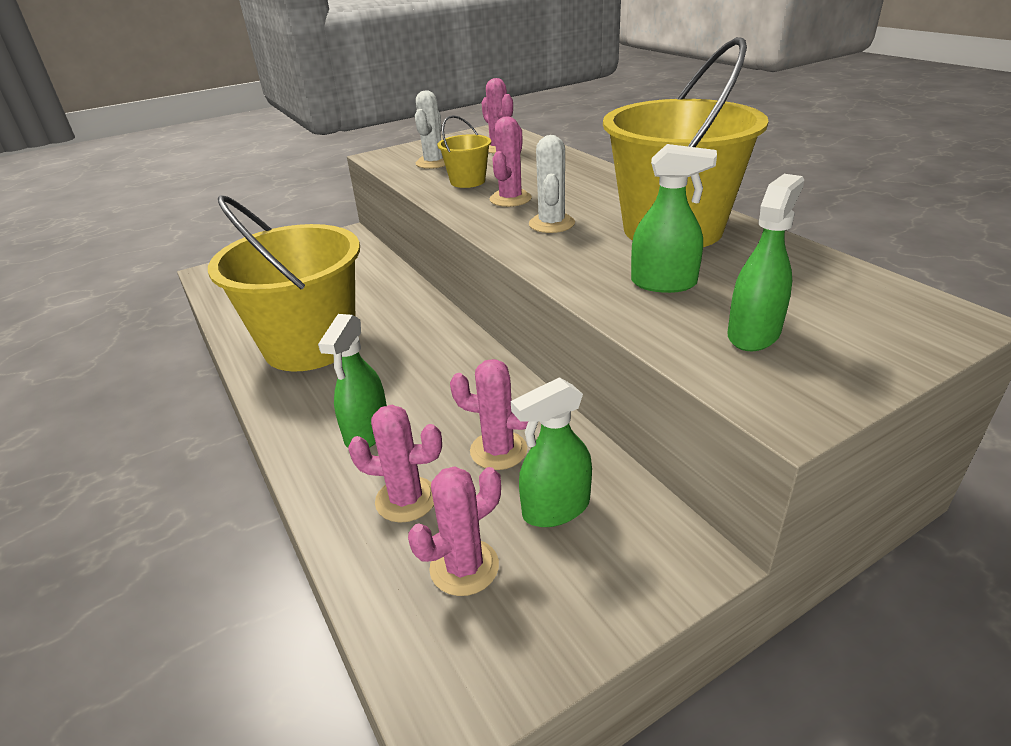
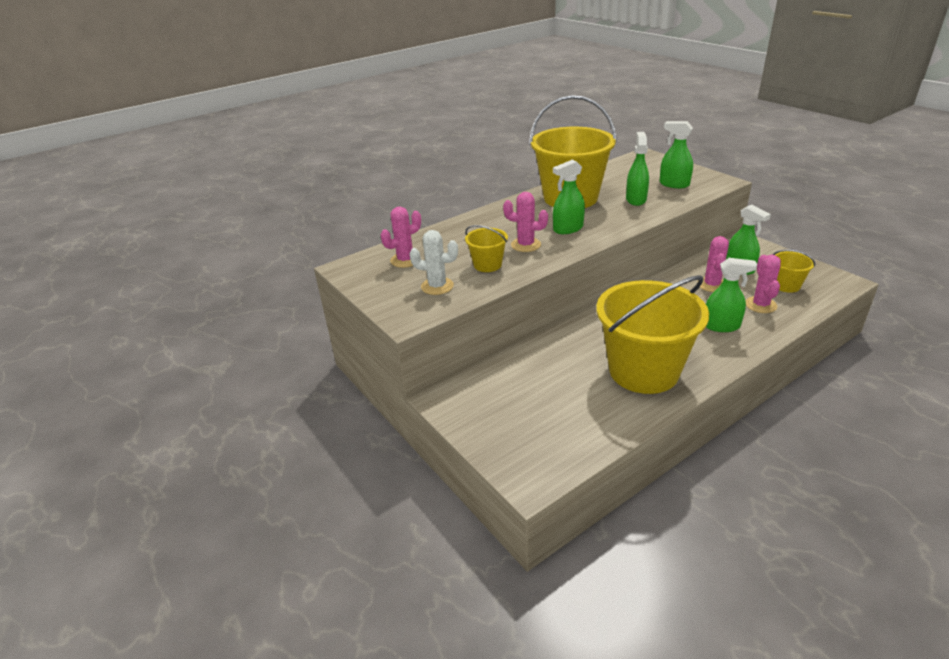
camera: 95 degrees left, 0 degrees up
(464, 567) = (786, 285): pink cactus -> yellow bucket
(551, 224) = (568, 229): white cactus -> green spray bottle

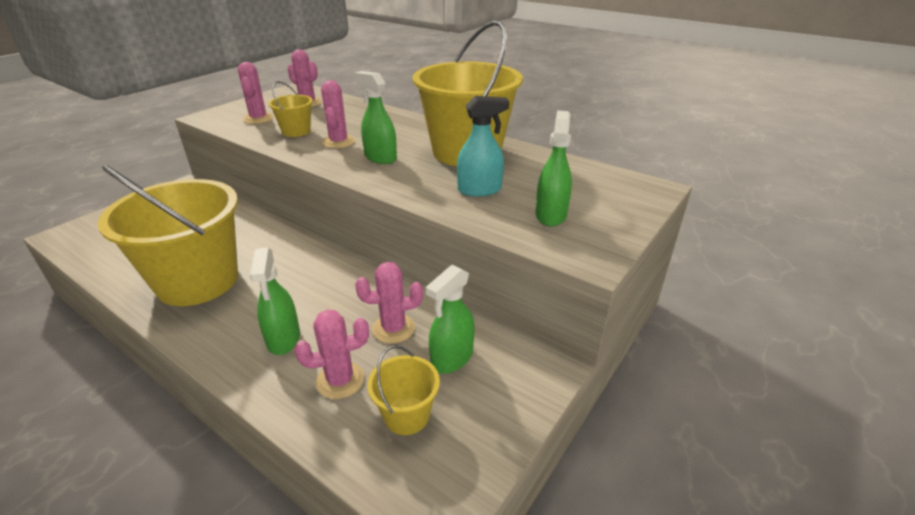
camera: 70 degrees right, 0 degrees up
(437, 286) = (258, 119): white cactus -> pink cactus
(636, 199) = (480, 190): green spray bottle -> turquoise spray bottle

